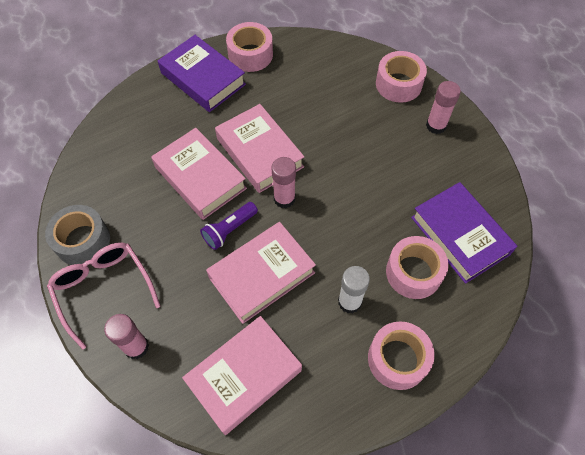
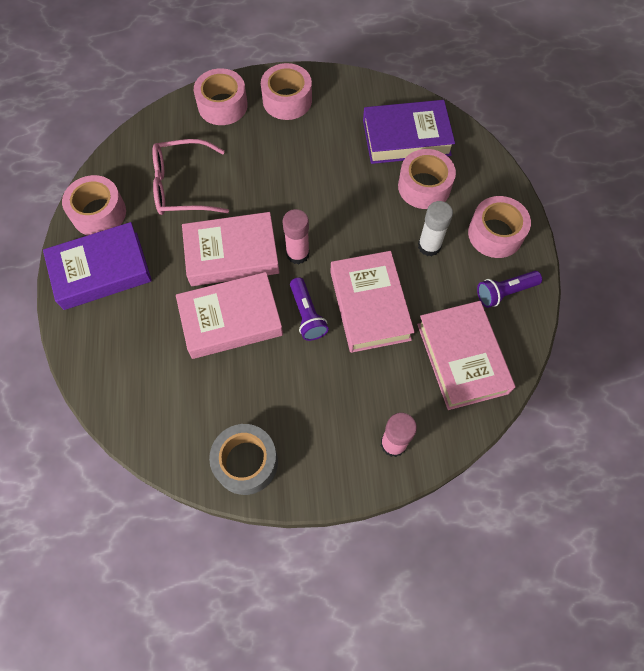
camera: 65 degrees left, 5 degrees up
(103, 289) = (315, 457): pink glasses -> pink glasses (182, 186)
(334, 392) = (504, 292): none -> purple flashlight
(436, 126) = (287, 100): pink glue stick -> pink tape

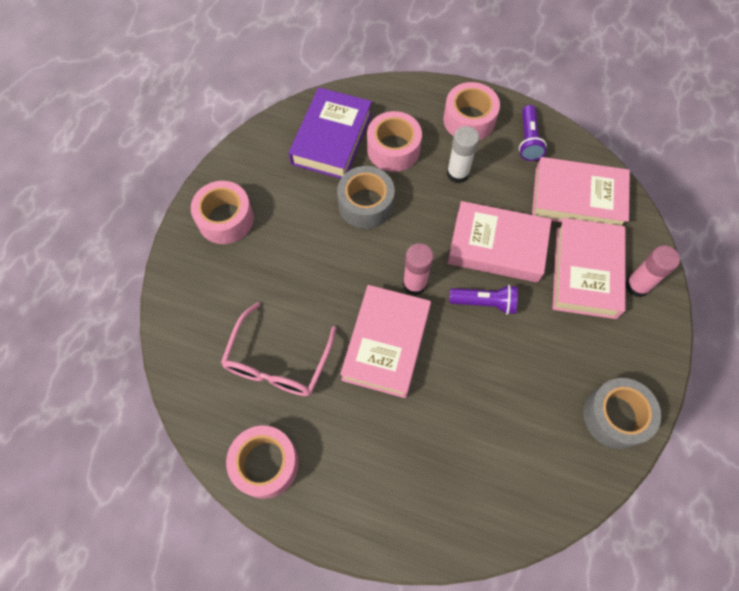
camera: 65 degrees left, 0 degrees up
(101, 270) = (343, 486): purple book -> none
(222, 105) = (194, 282): pink tape -> none
(231, 319) = (460, 373): pink book -> pink book (585, 272)
(355, 188) = (366, 204): none -> grey tape

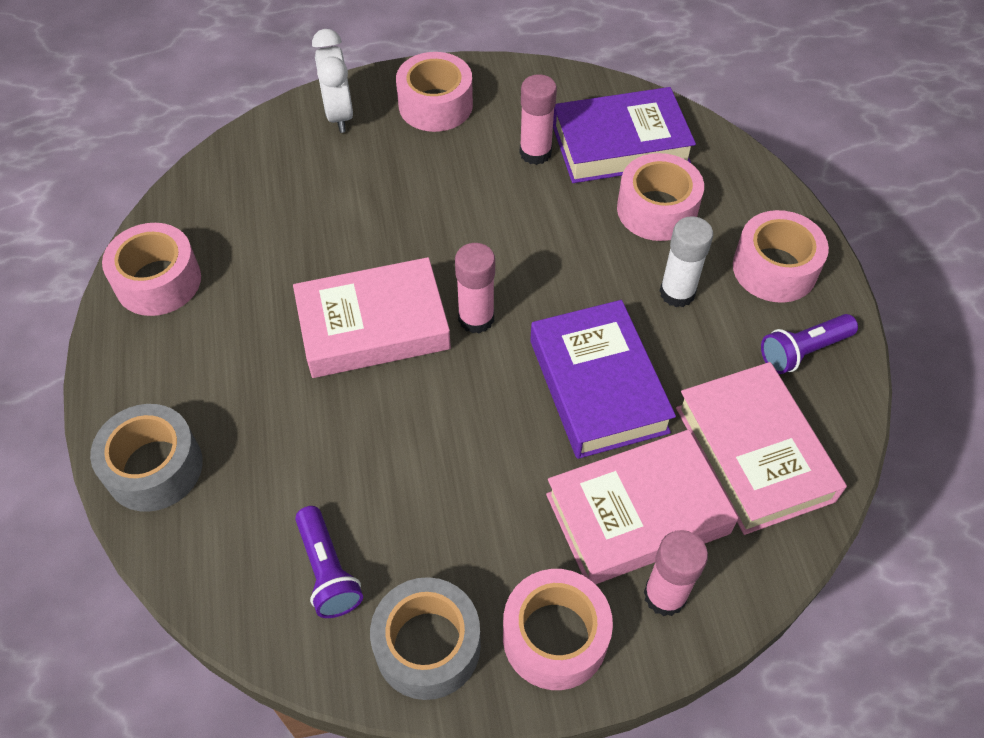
camera: 60 degrees right, 10 degrees down
(191, 280) = (339, 115): none -> white clock
(278, 362) = (286, 234): pink glasses -> none
(307, 185) = (535, 153): none -> pink glue stick
(366, 204) = (553, 219): grey tape -> grey tape (154, 467)
(484, 303) = (501, 407): purple flashlight -> purple flashlight (328, 571)
(497, 246) = (598, 386): pink book -> purple book
(637, 350) = (555, 637): none -> pink tape

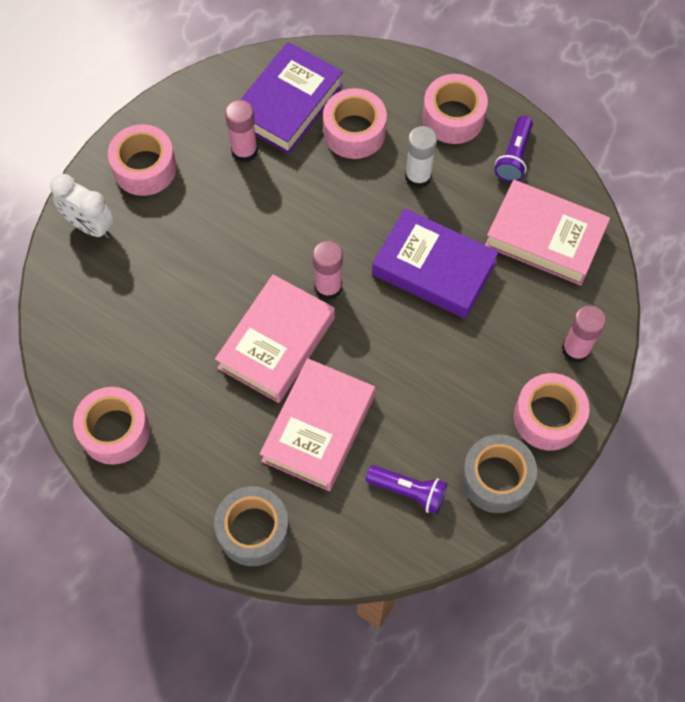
camera: 45 degrees left, 10 degrees up
(637, 514) = (523, 320): pink book -> pink book (318, 428)

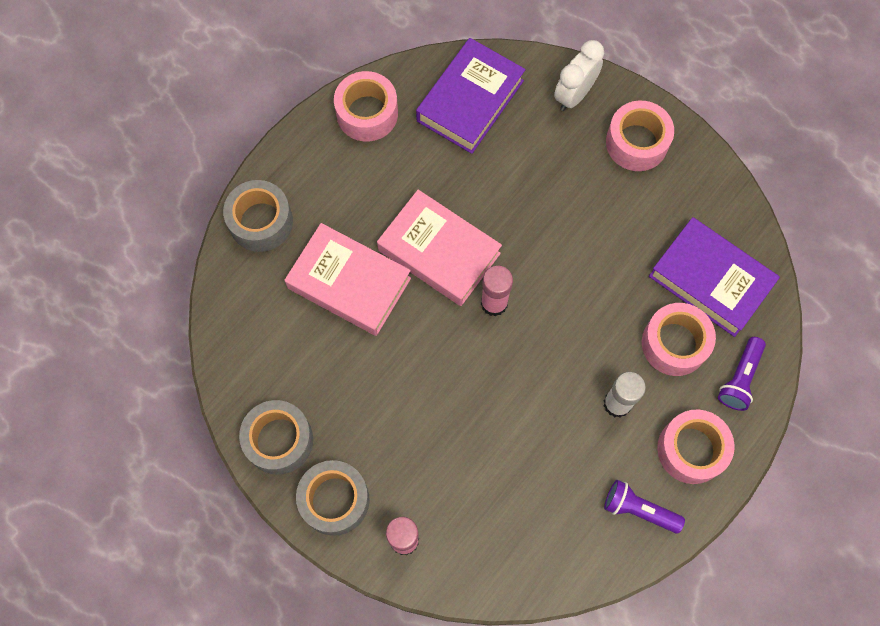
camera: 95 degrees right, 5 degrees up
(244, 151) = (653, 234): pink glue stick -> none
(408, 491) = (277, 358): purple flashlight -> purple flashlight (739, 378)
(433, 268) = (507, 407): purple book -> purple book (470, 101)
(545, 237) = (536, 528): pink book -> none
(548, 417) = (334, 500): pink tape -> grey tape

